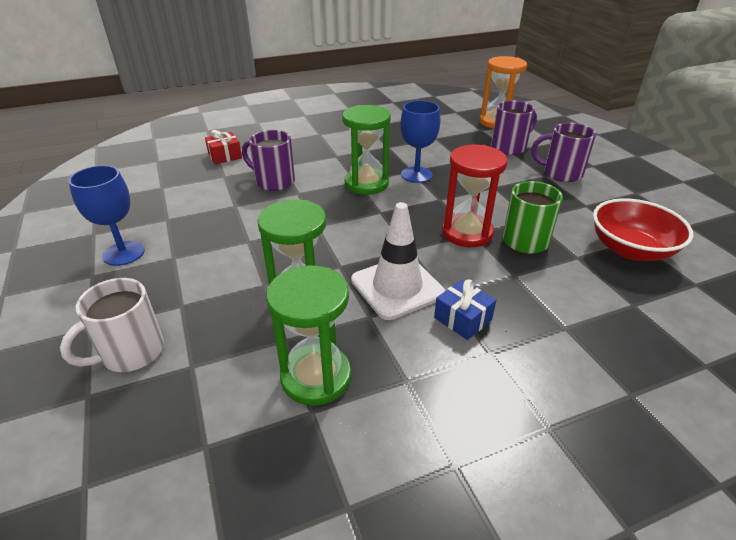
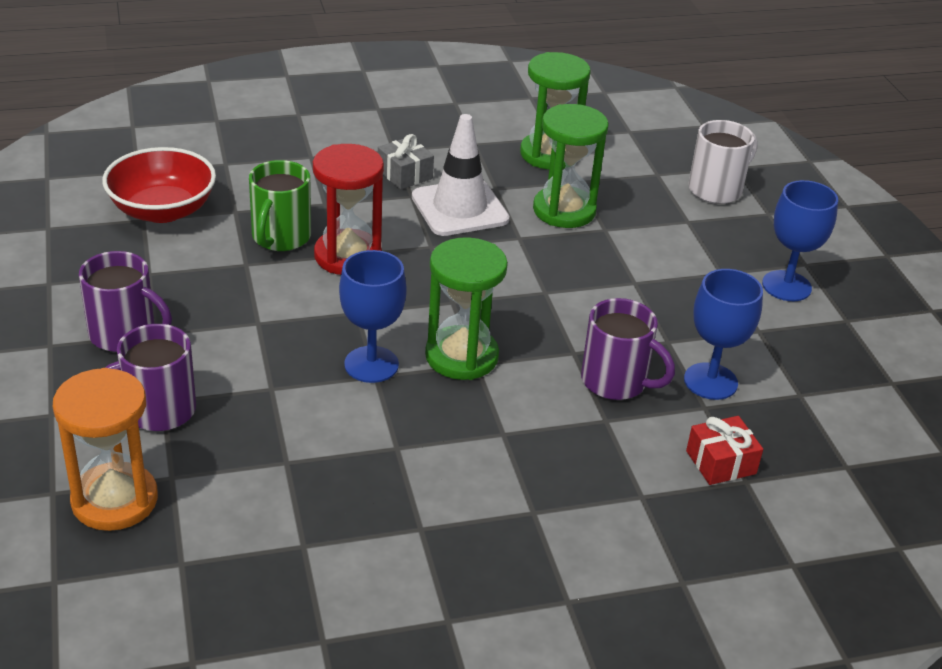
camera: 175 degrees left, 0 degrees up
(215, 188) = (710, 381): none -> blue goblet
(462, 319) = (405, 174): blue gift -> grey gift

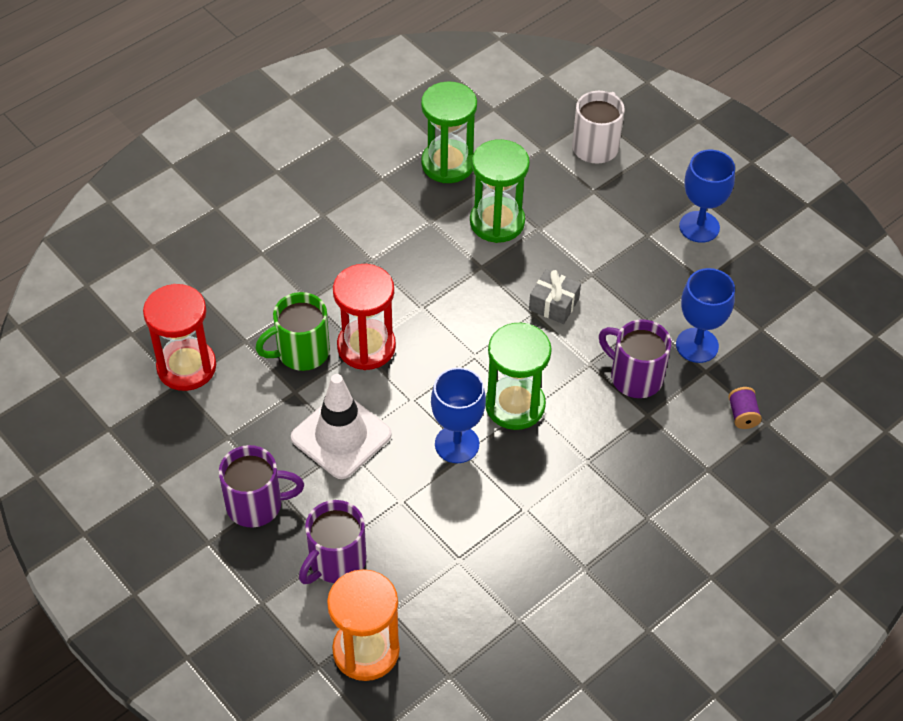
camera: 25 degrees left, 15 degrees up
(162, 210) = (186, 367): red bowl -> red hourglass
(280, 237) = (301, 352): green mug -> green mug turned 75 degrees clockwise
(405, 174) = (350, 238): grey gift -> grey gift (554, 304)
(460, 208) = (417, 256): white traffic cone -> white traffic cone (341, 436)
(616, 382) = (634, 377): purple mug -> purple mug turned 150 degrees counterclockwise
(721, 462) = (742, 415): red gift -> purple spool

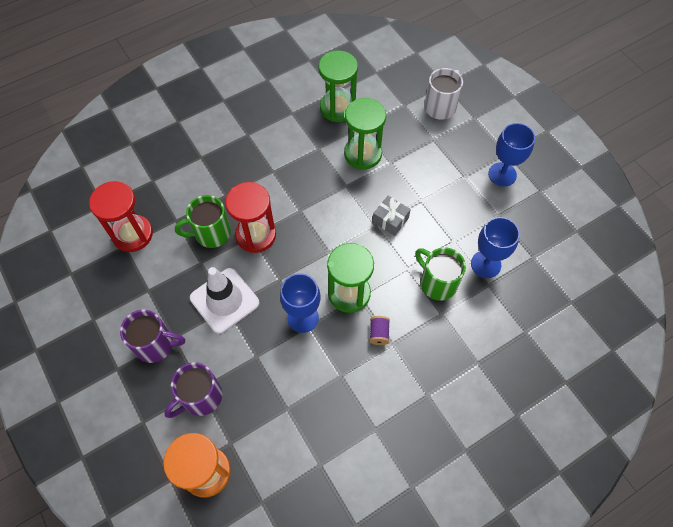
camera: 10 degrees right, 10 degrees up
(634, 377) = (437, 283): purple mug -> green mug
(742, 415) = (509, 323): purple spool -> purple spool (379, 333)

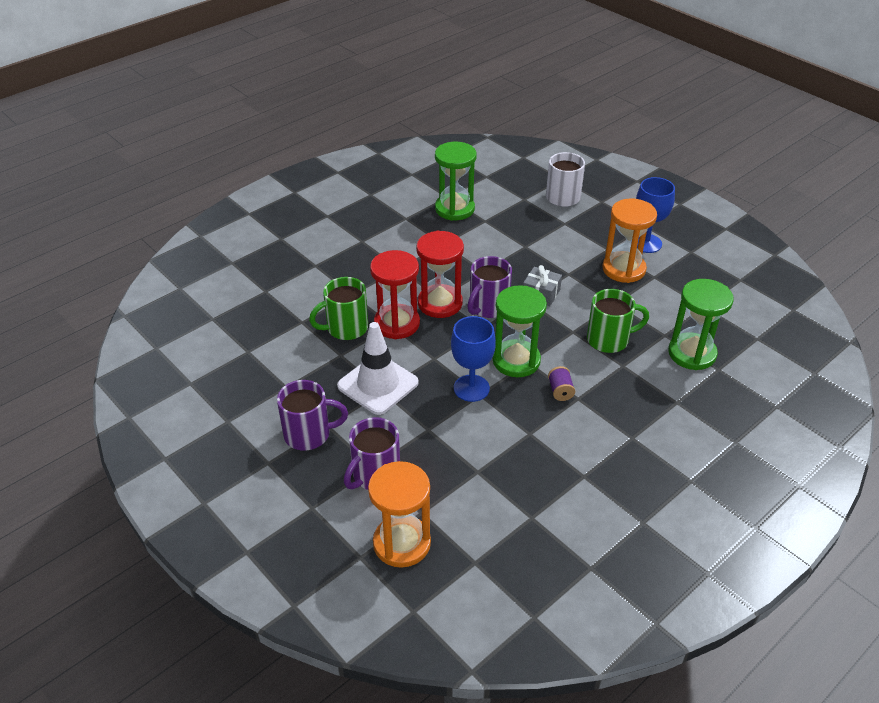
camera: 10 degrees left, 20 degrees down
(132, 234) = (255, 340): red hourglass -> red hourglass (440, 303)
(339, 228) = (488, 307): none -> purple mug
(363, 154) = (493, 243): green hourglass -> green hourglass (692, 353)
(437, 283) = (609, 340): green mug -> green mug turned 135 degrees clockwise
(473, 202) = (623, 269): none -> orange hourglass
(485, 264) = (655, 318): blue goblet -> none

